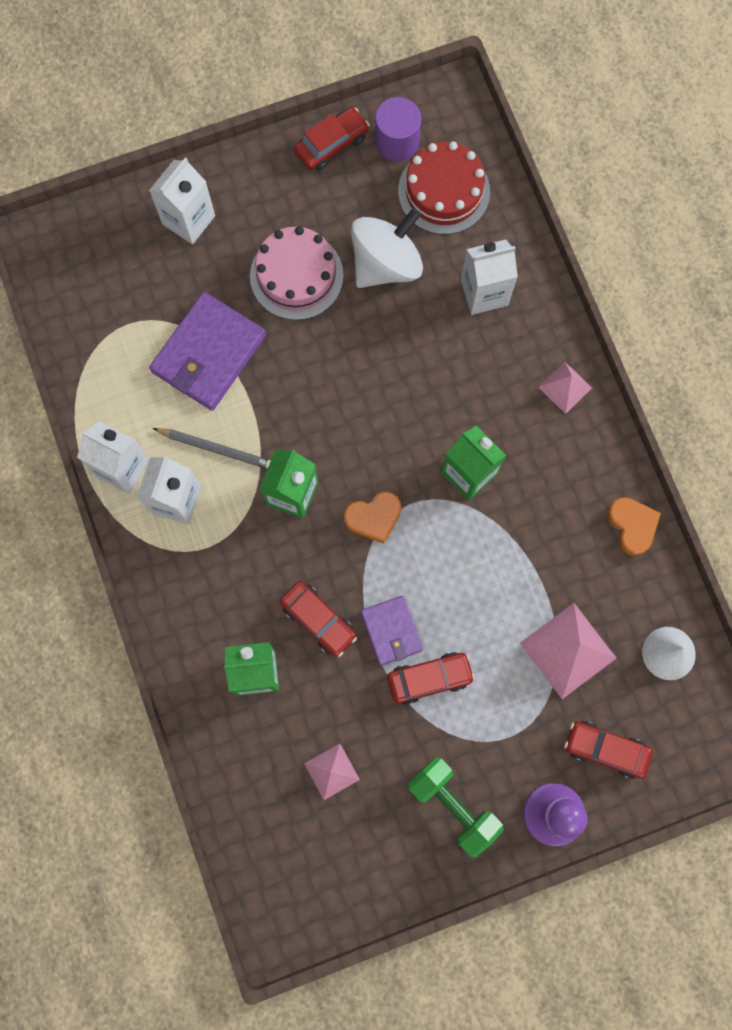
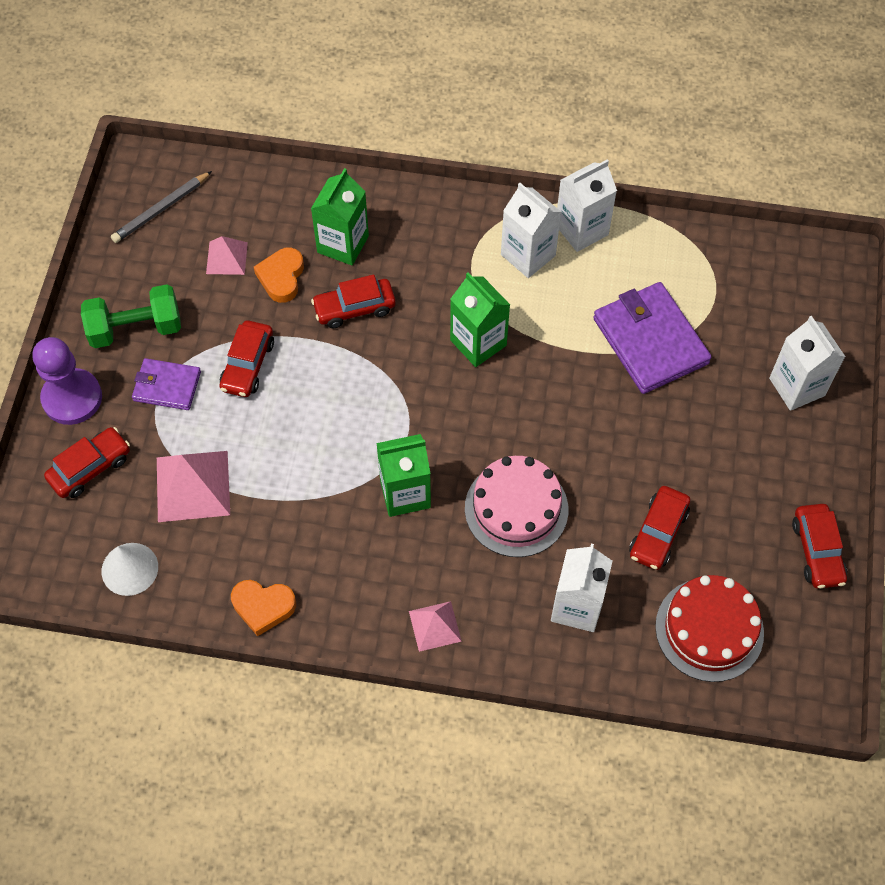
camera: 120 degrees right, 15 degrees down
(216, 449) = (555, 305): grey pencil -> grey pencil (161, 210)
(296, 275) = (688, 449): pink cake -> pink cake (516, 509)
(374, 517) = (415, 394): orange heart -> orange heart (281, 277)
(385, 263) = (658, 533): white spinning top -> red car
(391, 631) = (307, 357): purple wallet -> purple wallet (167, 386)
(397, 141) = (790, 614): purple cylinder -> none

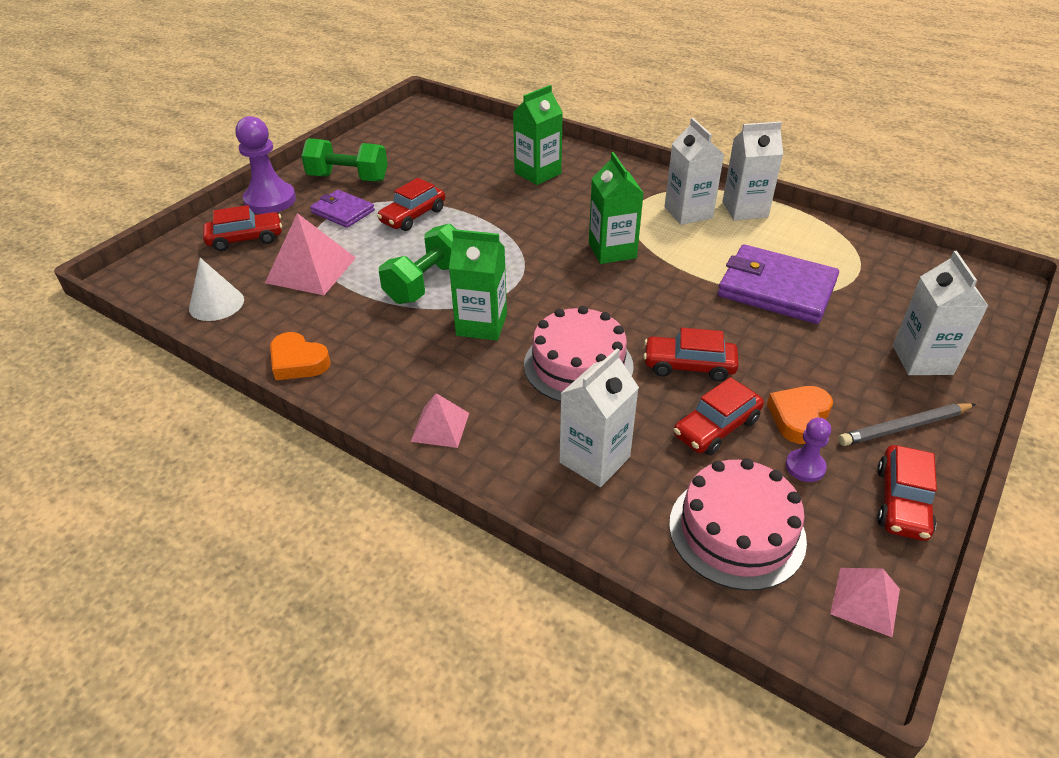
camera: 25 degrees right, 20 degrees down
(161, 210) = (418, 129): grey pencil -> grey pencil (904, 427)
(226, 258) = (444, 160): pink pyramid -> pink pyramid (865, 601)
(281, 277) = (477, 178): orange heart -> orange heart (798, 417)
(321, 458) = (427, 283): none -> green dumbbell
(354, 308) = (521, 207): red car -> red car (689, 366)
(650, 341) = (776, 289): purple wallet -> purple wallet turned 60 degrees counterclockwise
(709, 629) = (736, 531): red cake -> pink cake
(738, 545) = (805, 467): none -> purple pawn

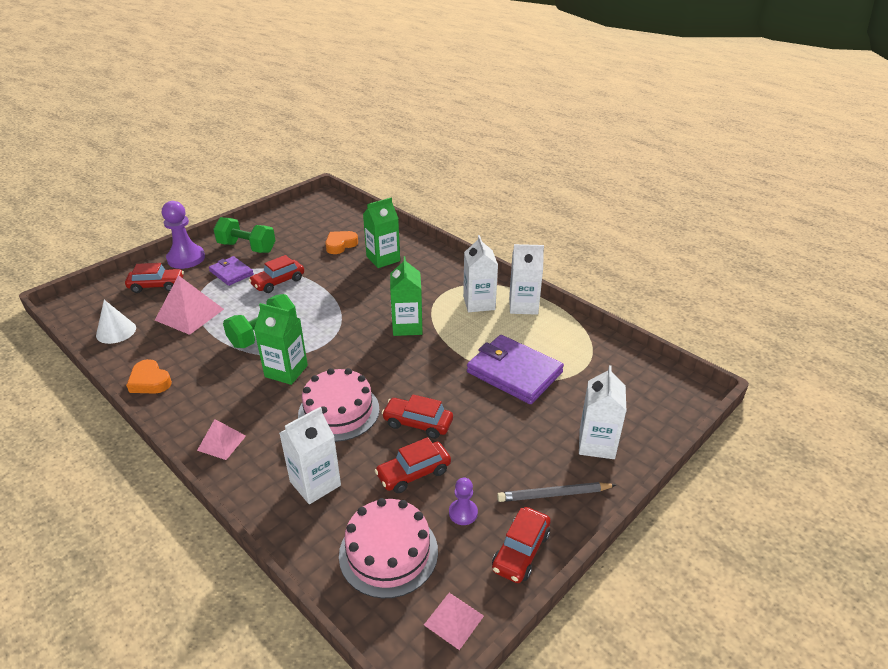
camera: 10 degrees right, 5 degrees down
(798, 417) = (478, 474): orange heart -> orange heart (340, 245)

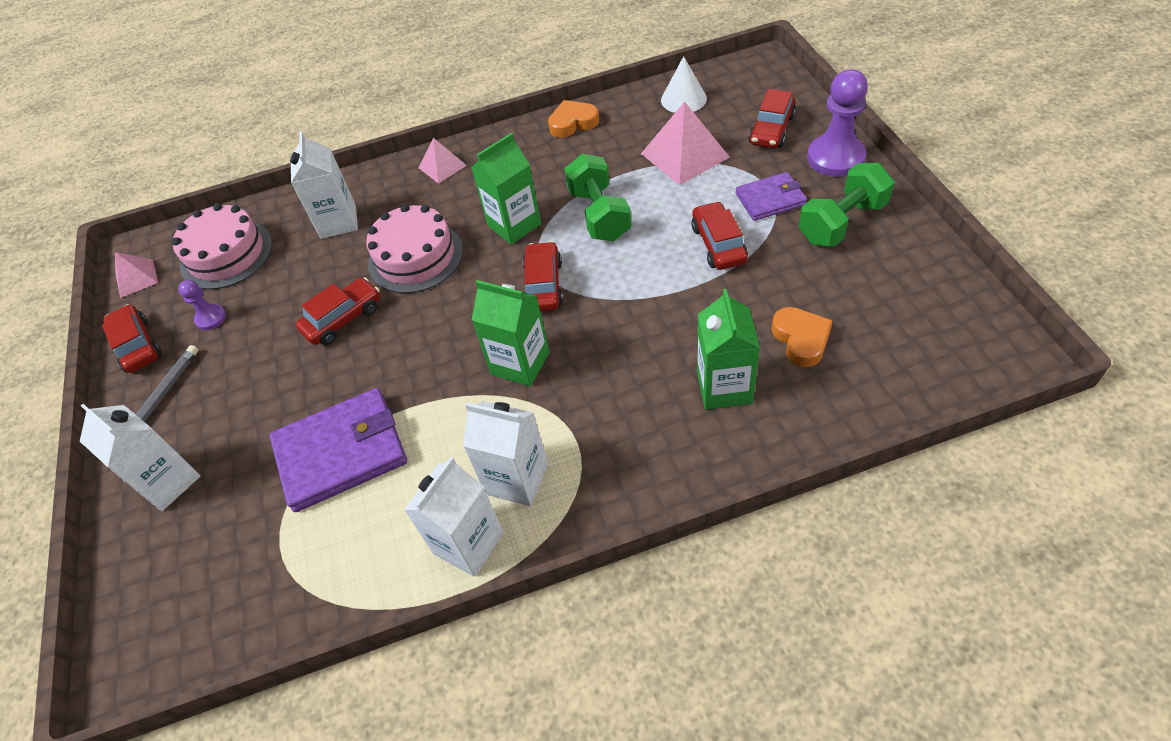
camera: 125 degrees right, 15 degrees up
(413, 473) = (285, 295): red car -> red car (543, 285)

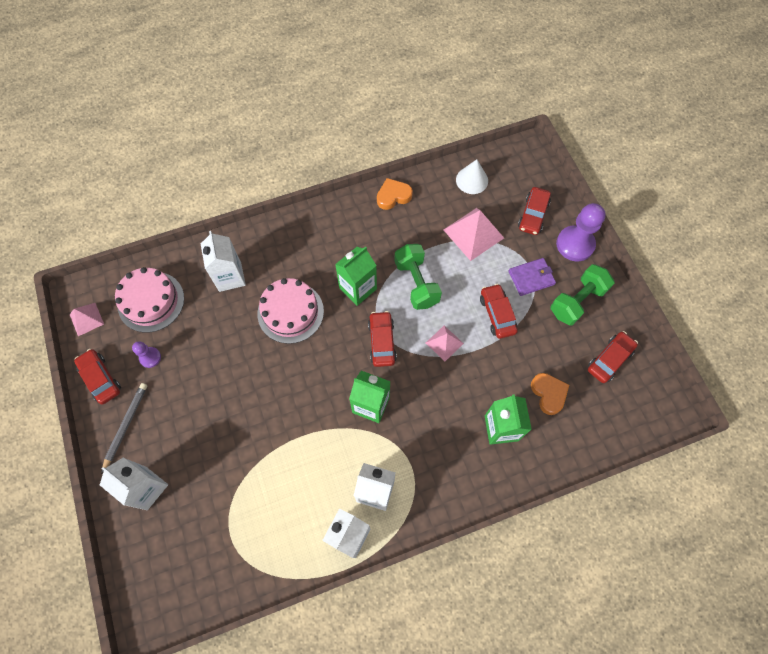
camera: 10 degrees left, 15 degrees up
(341, 452) = (260, 469): purple wallet -> none
(343, 319) = (246, 363): red car -> red car (609, 359)
(442, 166) = (301, 230): pink pyramid -> pink pyramid (444, 343)

